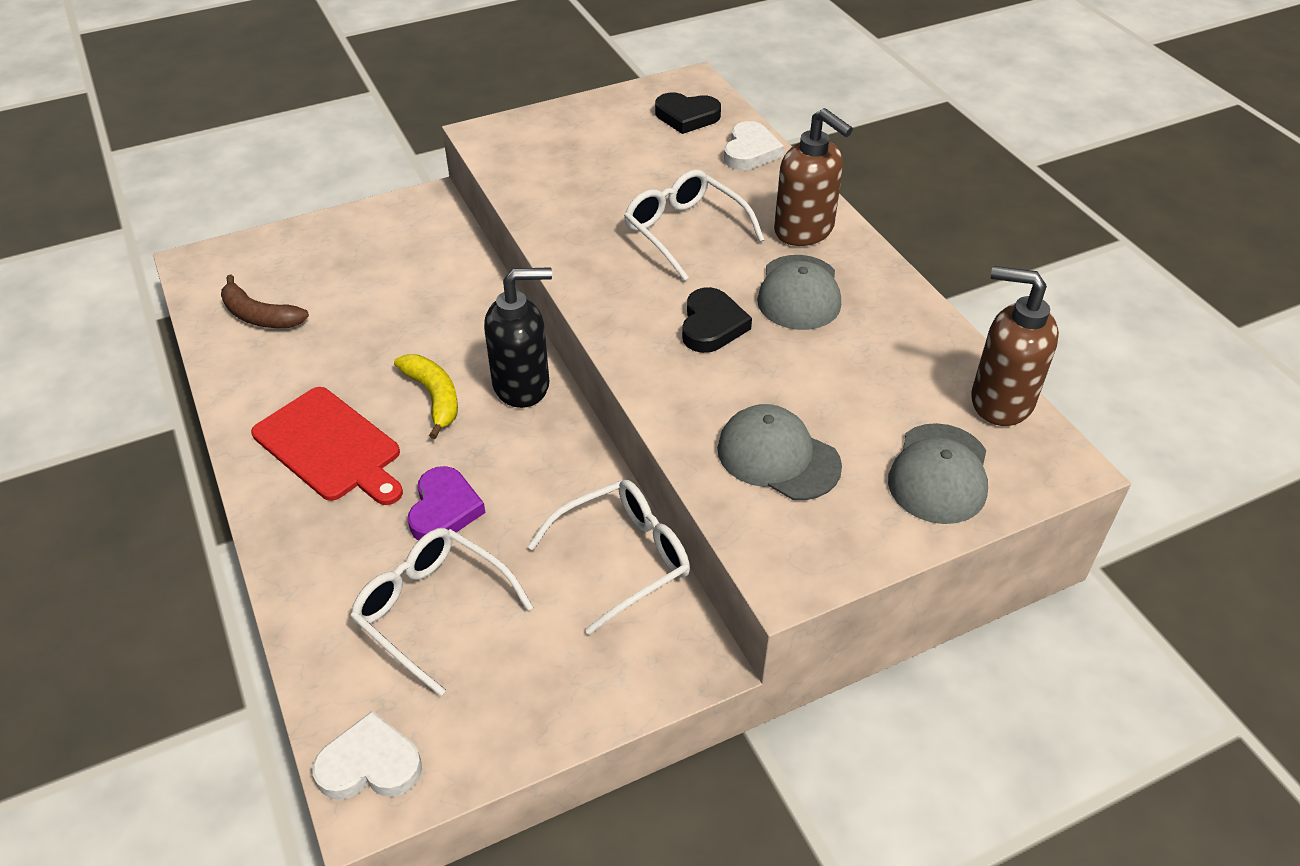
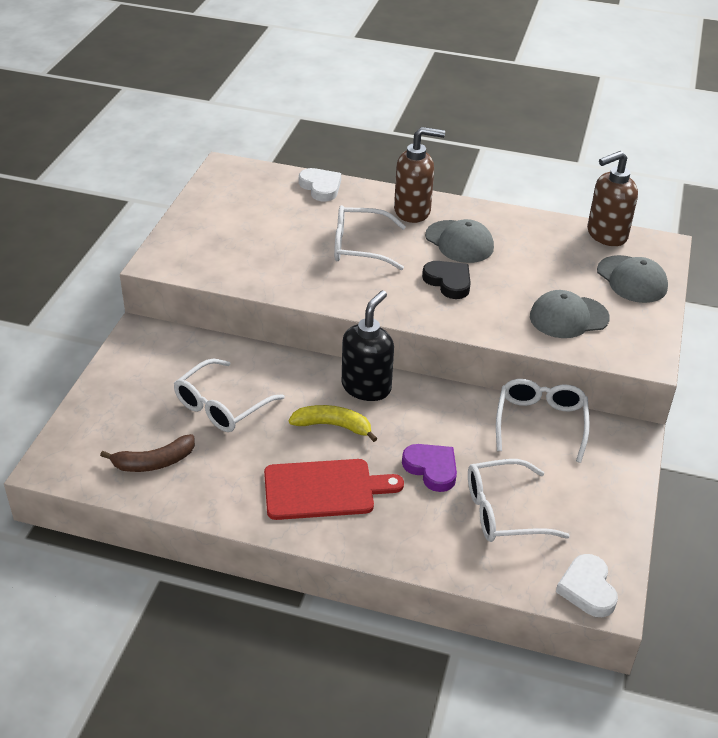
camera: 50 degrees left, 5 degrees down
(370, 764) = (587, 589): white heart -> white heart turned 45 degrees counterclockwise
(382, 308) = (221, 406): none -> white glasses
(687, 116) = (256, 187): black heart -> none

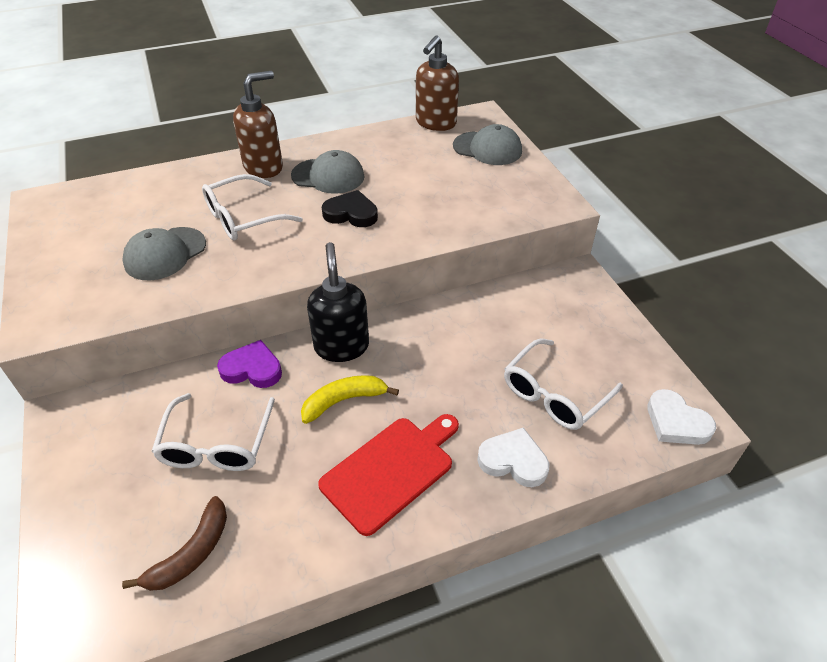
camera: 35 degrees left, 5 degrees up
(321, 187) = (158, 180): white heart -> white heart (513, 461)
(431, 469) = (464, 390): purple heart -> purple heart (252, 369)
(540, 423) = (508, 300): white glasses -> none
(568, 317) = (473, 198): grey cap -> grey cap (165, 254)

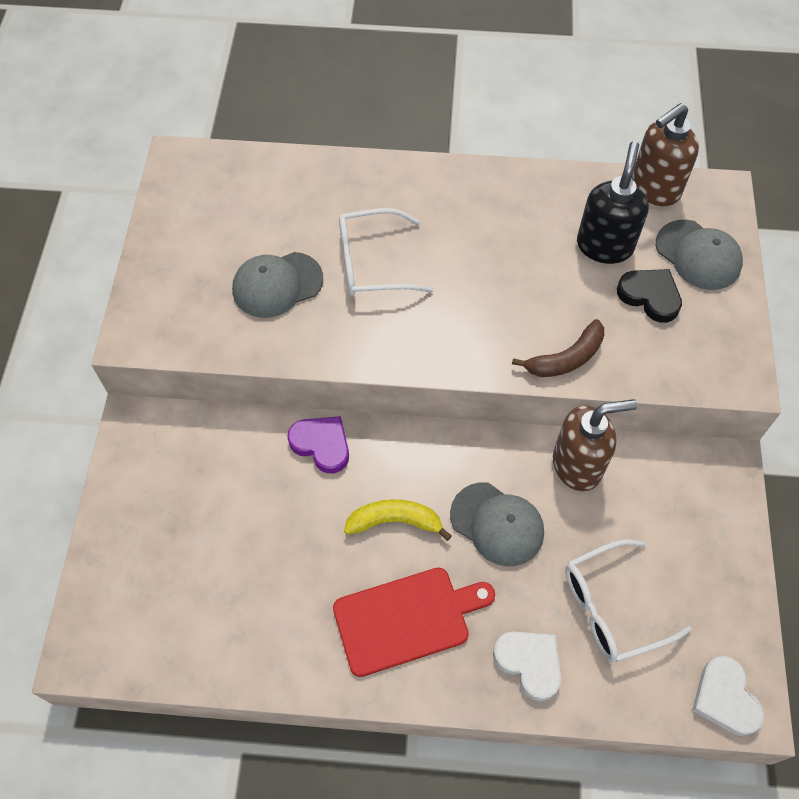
camera: 25 degrees right, 15 degrees up
(191, 553) = (201, 621): brown banana -> brown banana (566, 358)
(216, 444) = (259, 518): white glasses -> none
(264, 167) = (422, 192): brown soap dispenser -> brown soap dispenser (578, 465)
(328, 176) = (488, 232): grey cap -> grey cap (497, 524)
(341, 346) = (419, 454): black soap dispenser -> black soap dispenser (604, 245)
(351, 213) = (490, 300): black heart -> black heart (650, 296)

